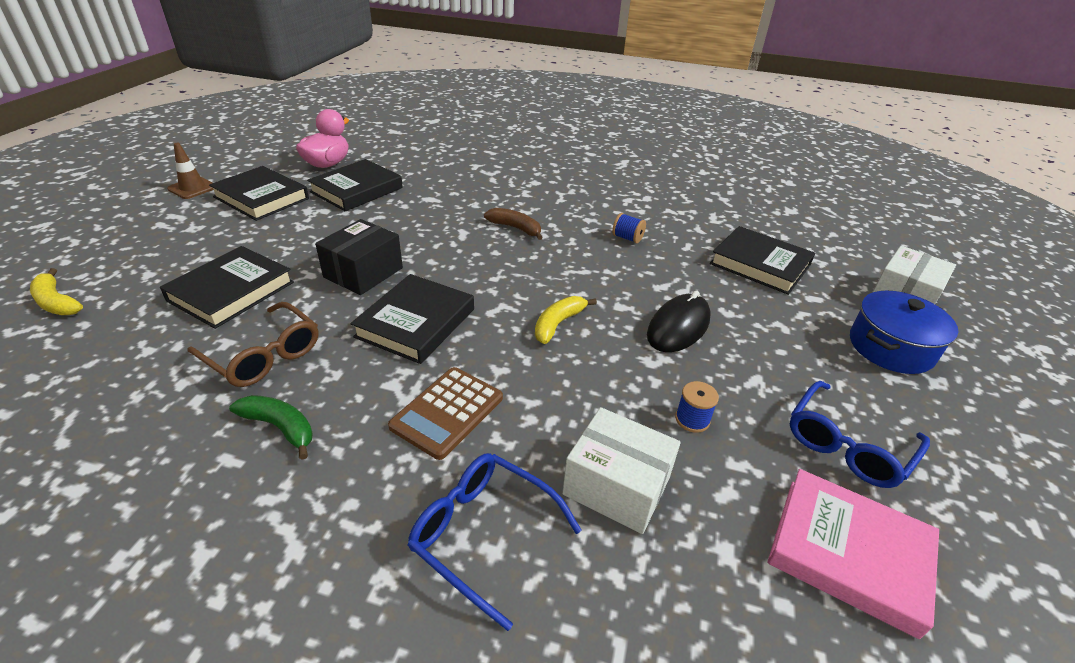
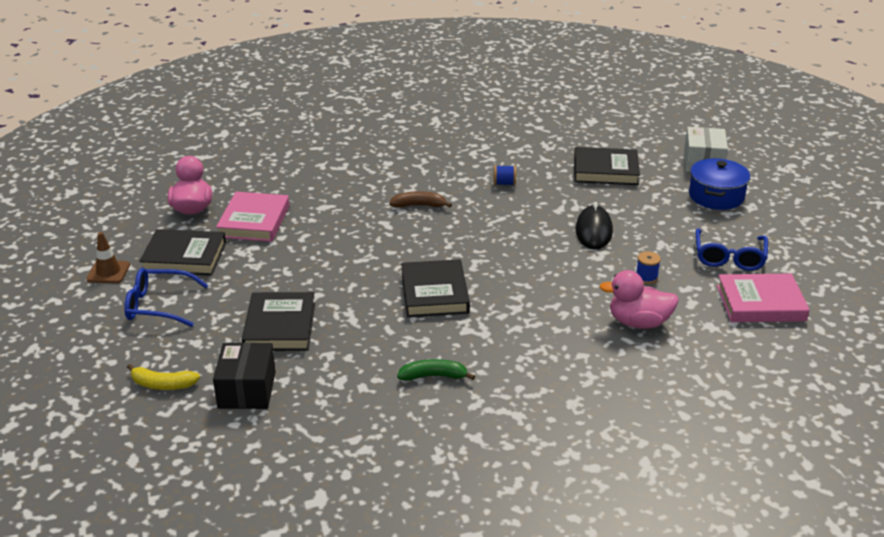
camera: 30 degrees left, 5 degrees down
(263, 355) = (365, 350): brown glasses -> none
(357, 190) = (254, 221): black book -> pink book
(363, 272) = (354, 278): black box -> black box (247, 390)
(447, 412) = (516, 329): brown calculator -> none
(484, 535) = (599, 369): blue glasses -> blue glasses (159, 305)
(558, 324) = (522, 258): yellow banana -> none
(616, 485) = (638, 322): white box -> pink duck

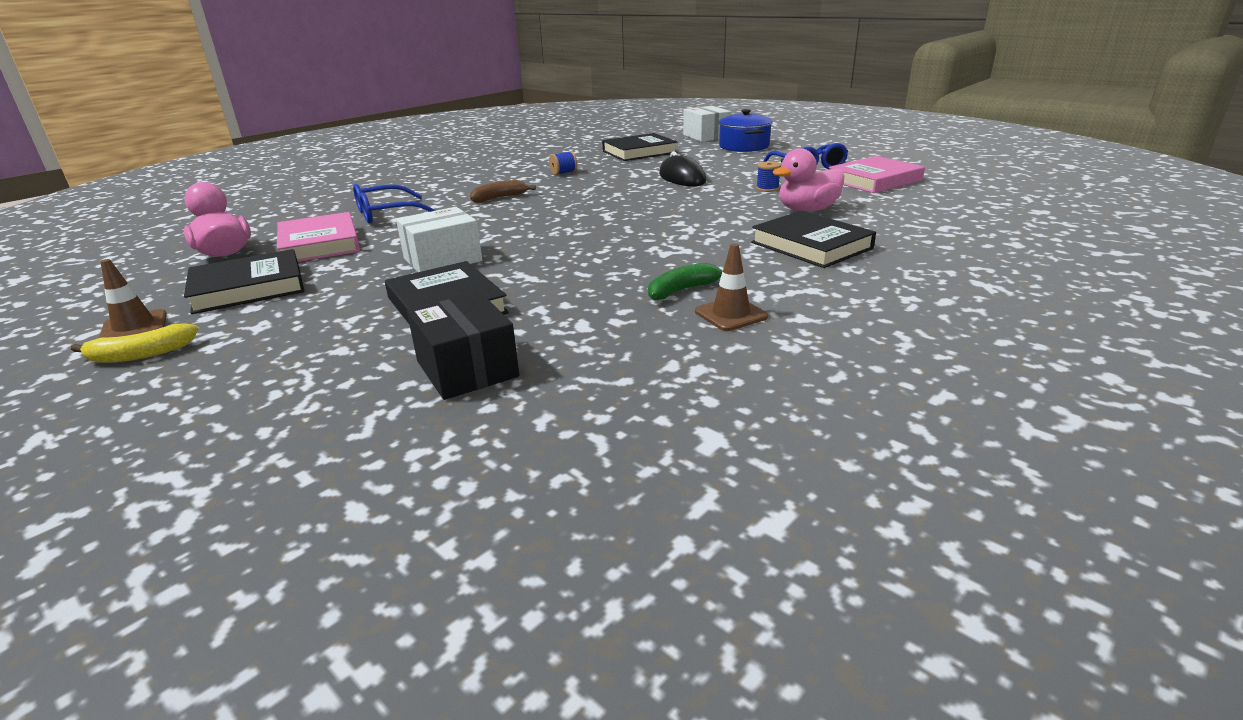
camera: 30 degrees left, 5 degrees down
(159, 305) = (247, 334): blue glasses -> blue glasses (387, 214)
(162, 385) = (327, 405): yellow banana -> yellow banana (141, 355)
(315, 274) = (443, 260): none -> white box
(434, 293) = (595, 240): black book -> black book (811, 245)
(436, 413) = (730, 314): none -> brown traffic cone

